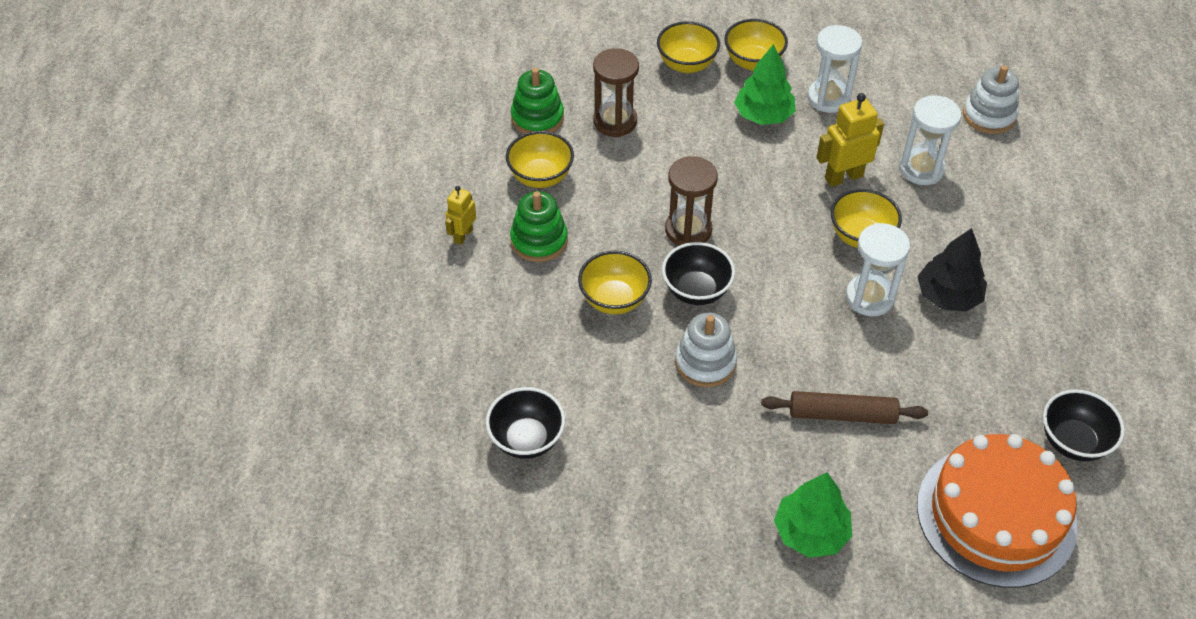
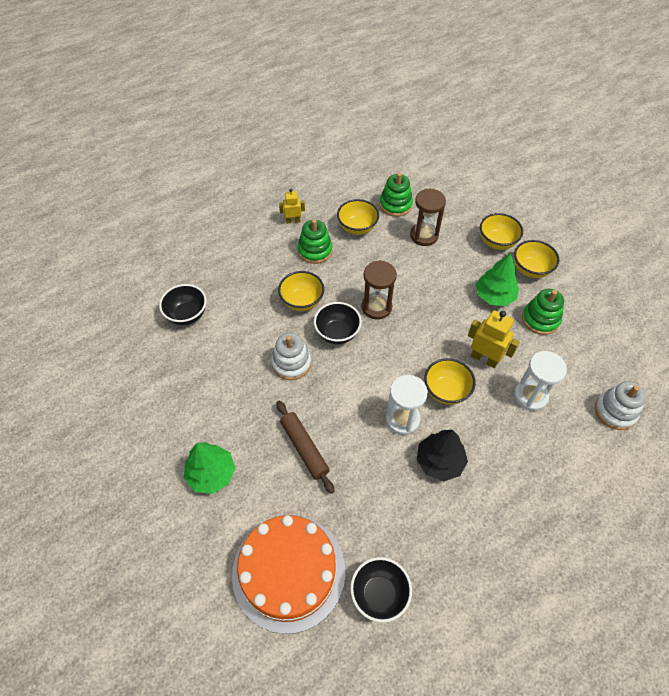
camera: 55 degrees right, 5 degrees up
(828, 98) = (540, 319): white hourglass -> green stacking toy

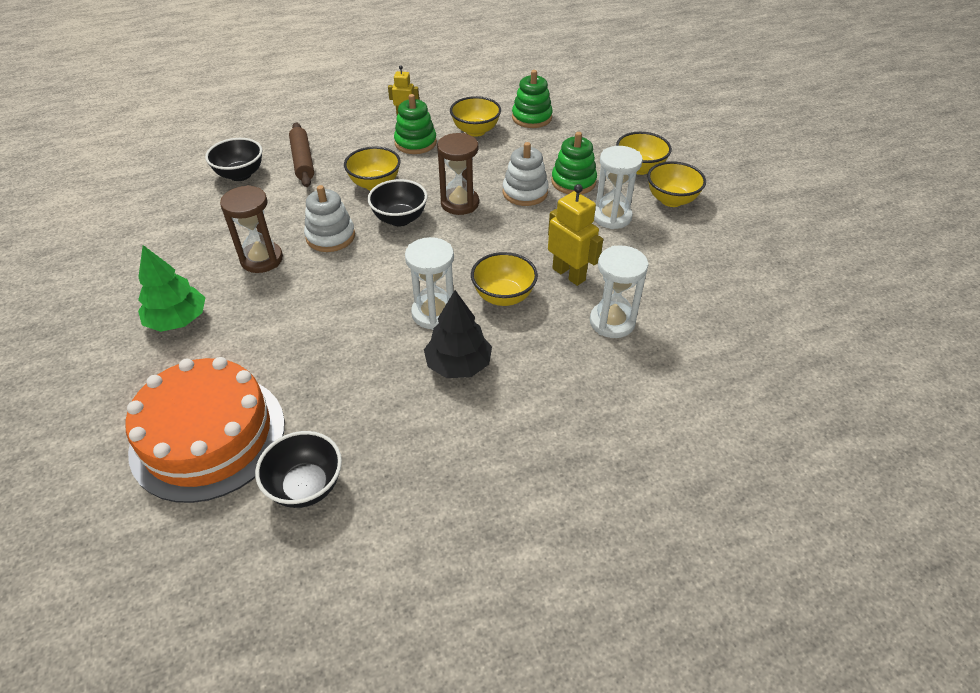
camera: 15 degrees right, 10 degrees down
(304, 448) = (299, 318): brown rolling pin -> brown rolling pin (303, 161)
(424, 235) = (551, 149): brown hourglass -> brown hourglass (262, 259)
(494, 296) = (612, 217): green tree -> white hourglass
(540, 319) = (661, 249): green stacking toy -> green stacking toy (573, 182)
(615, 411) = (722, 360): white stacking toy -> white stacking toy (525, 192)

